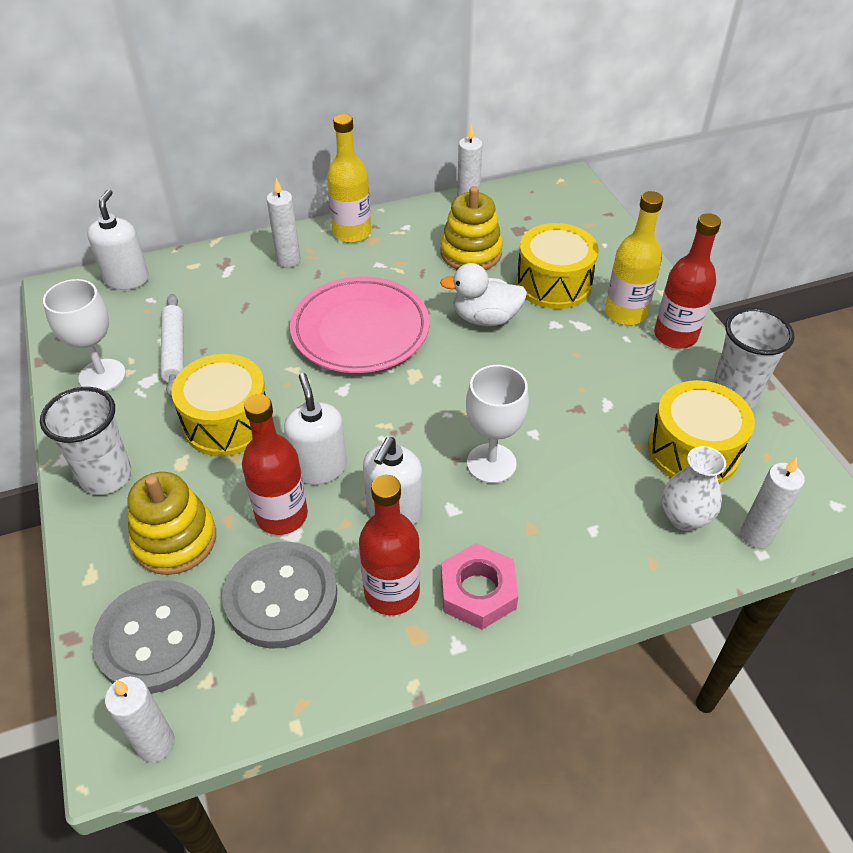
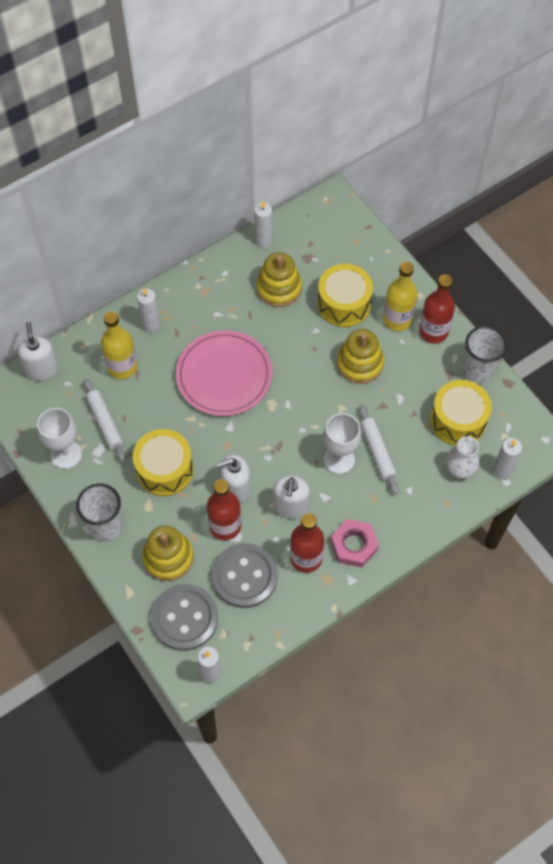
camera: 15 degrees left, 15 degrees up
(319, 467) = (235, 488): white soap dispenser -> white soap dispenser turned 75 degrees counterclockwise
(352, 232) = (187, 288): yellow bottle -> yellow bottle (122, 367)
(485, 318) = (305, 346): white duck -> none
(554, 466) = (377, 452): none -> white rolling pin
(557, 352) = (359, 363): none -> yellow stacking toy

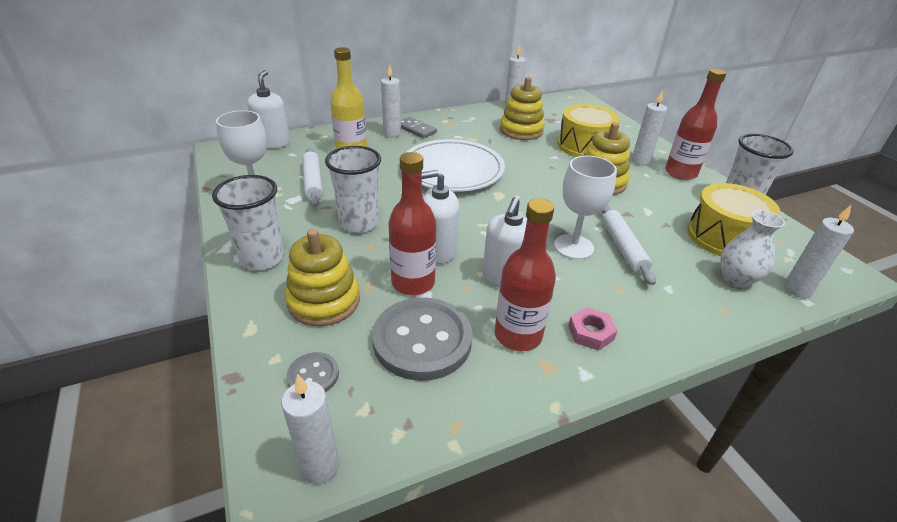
camera: 10 degrees right, 25 degrees down
(164, 469) = (359, 223): yellow drum -> white cup
(172, 311) = (416, 129): none -> grey domino
(185, 618) = (313, 375): grey button -> grey button, size x0.47
(224, 376) = (452, 170): pink plate -> white plate
(354, 545) = (590, 332): pink nut -> pink nut, size x0.65
(397, 319) = (640, 161): yellow bottle -> white candle

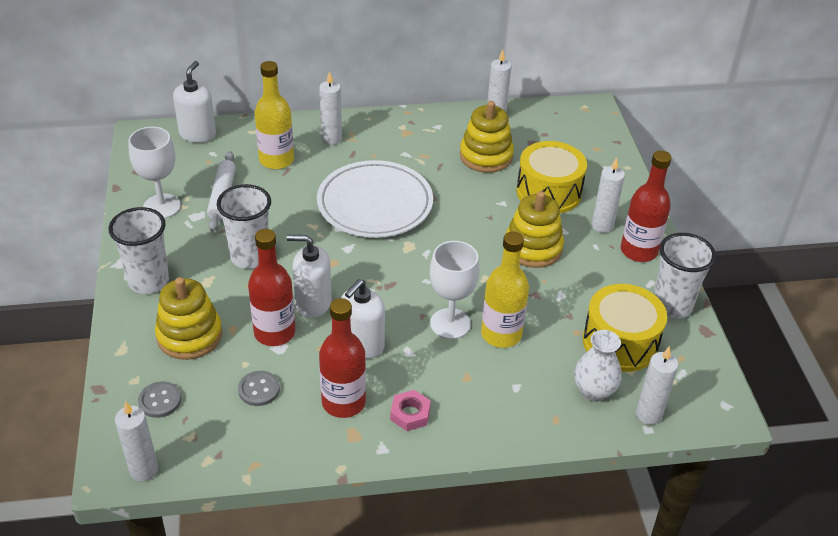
camera: 15 degrees right, 5 degrees up
(416, 129) = (362, 136): grey domino -> none
(422, 340) = (259, 389): grey button -> grey button, size x0.47
(623, 248) = (501, 334): white rolling pin -> yellow bottle

